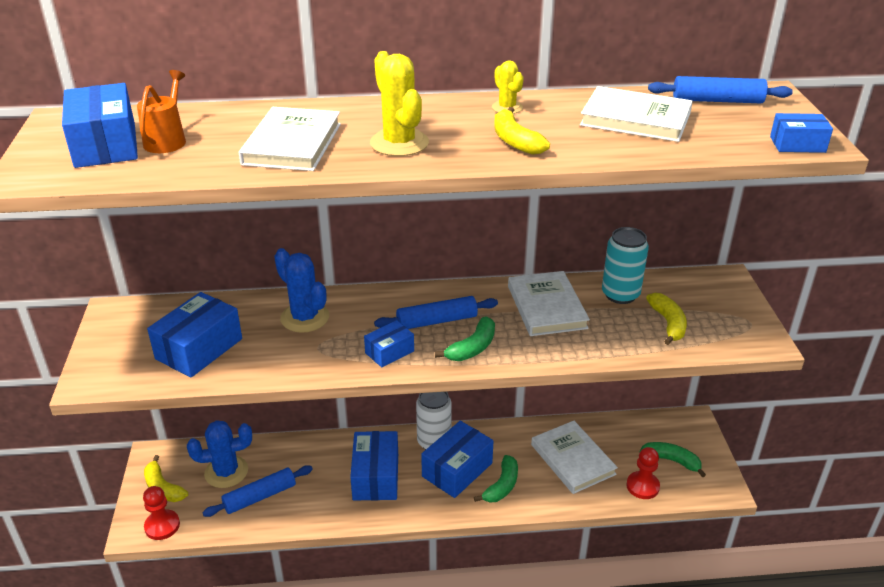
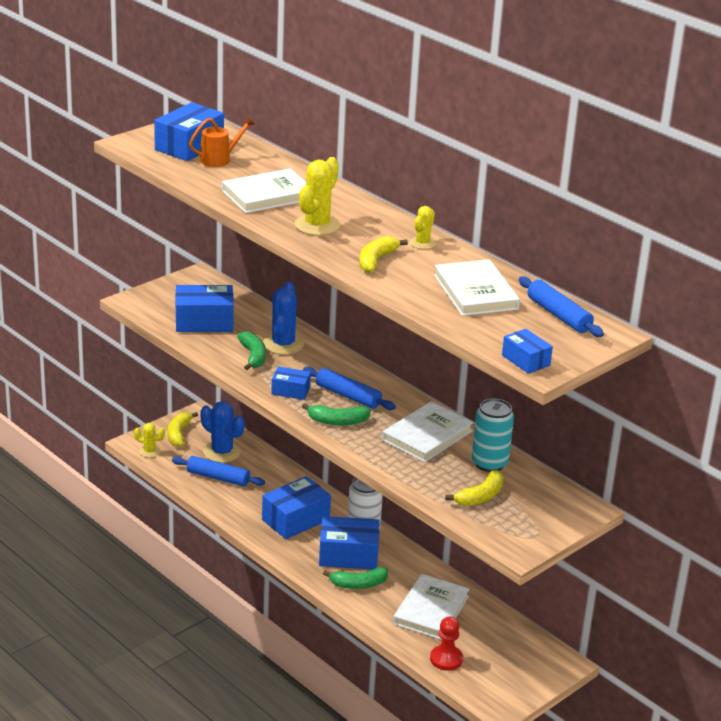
camera: 50 degrees right, 5 degrees down
(162, 526) = (149, 451): red pawn -> yellow cactus
(671, 461) = (496, 666): green banana -> green banana (253, 356)

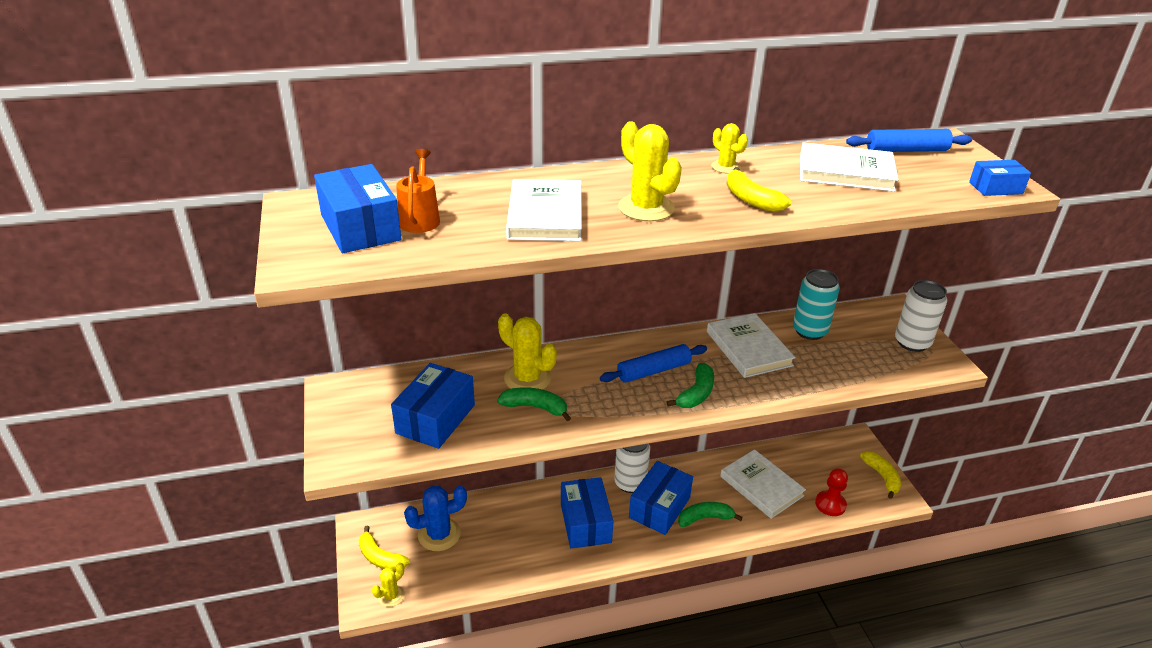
camera: 60 degrees left, 5 degrees up
(218, 478) = (480, 555): blue rolling pin -> none
(283, 344) = (527, 378): blue cactus -> yellow cactus
(290, 391) = (621, 405): blue box -> none
(358, 584) = (705, 518): green banana -> green banana turned 120 degrees counterclockwise
(480, 496) = (861, 355): yellow banana -> yellow banana (882, 477)
(532, 524) = (912, 343): none -> white can

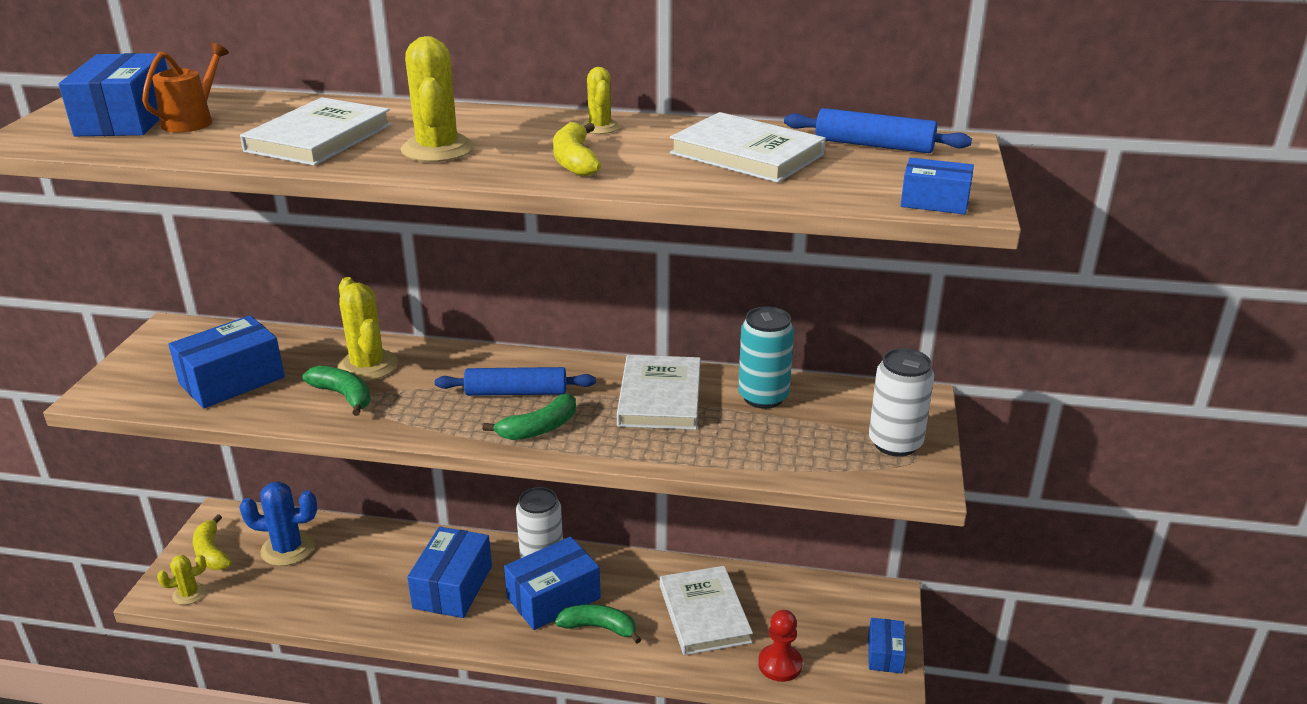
camera: 25 degrees right, 5 degrees down
(882, 477) = (885, 654): yellow banana -> blue box

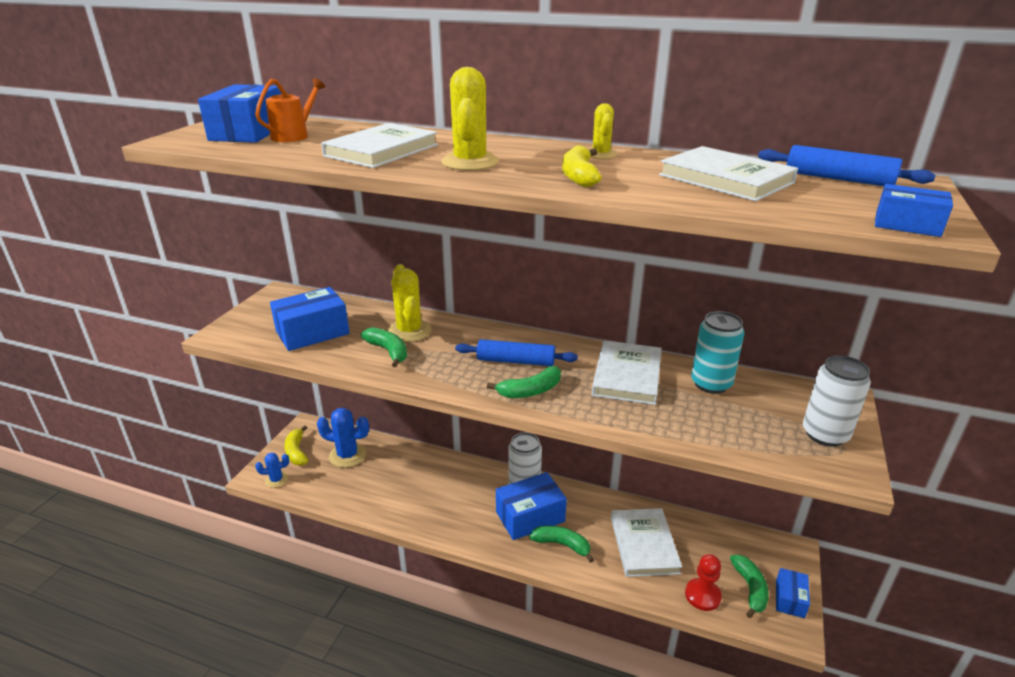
camera: 10 degrees right, 0 degrees up
(189, 594) = (276, 480): yellow cactus -> blue cactus
(453, 587) = (458, 498): blue box -> none
(837, 648) = (750, 589): none -> green banana

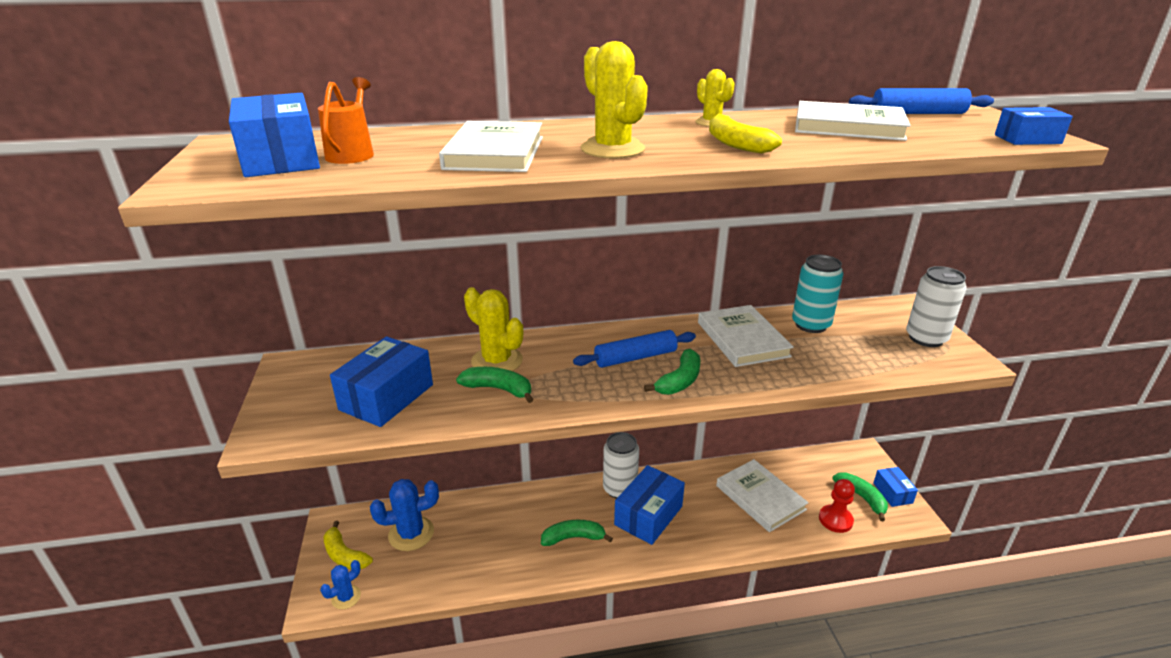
camera: 30 degrees left, 0 degrees up
(562, 545) = (696, 529): green banana -> green banana (573, 538)

